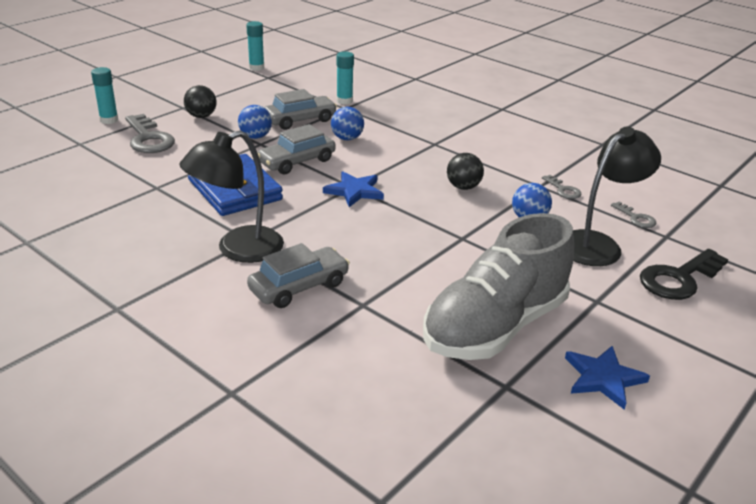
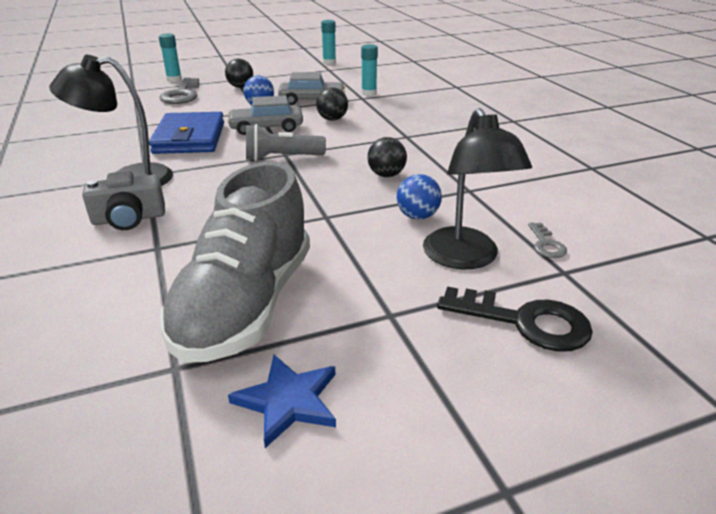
camera: 30 degrees right, 0 degrees up
(299, 287) = (129, 219): grey car -> grey camera
(347, 138) = (332, 119): blue ball -> black ball
(354, 191) = (282, 158): blue star -> grey flashlight
(495, 326) = (246, 305): grey shoe -> grey shoe turned 60 degrees counterclockwise
(563, 190) = (490, 199): grey key -> none
(598, 244) = (465, 258): black lamp -> black lamp turned 90 degrees clockwise
(679, 279) = (525, 322): black key -> black key turned 150 degrees counterclockwise

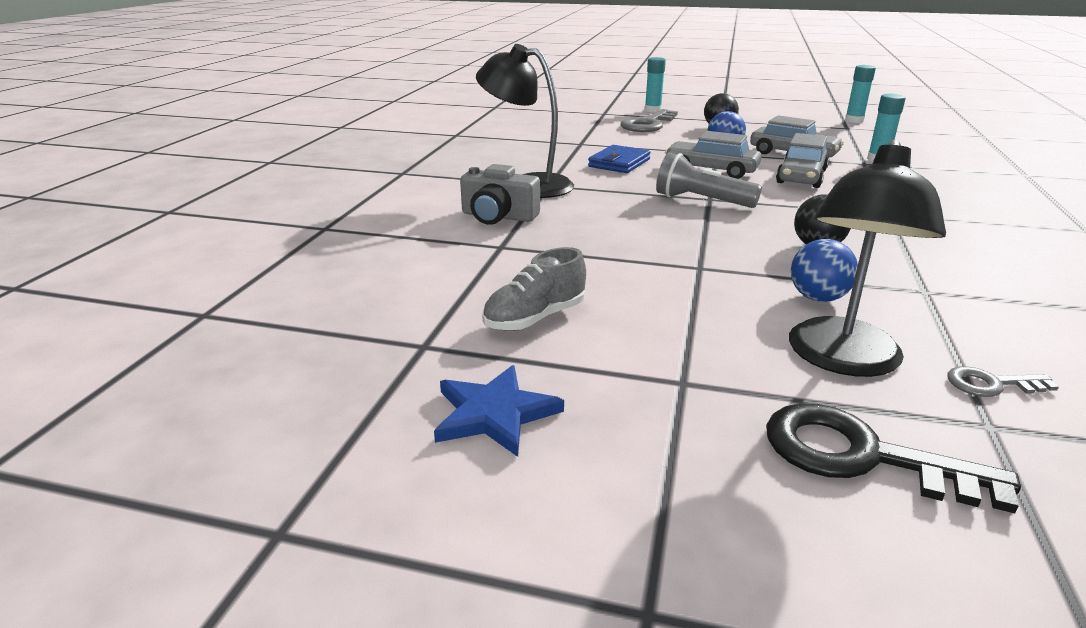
camera: 35 degrees right, 5 degrees down
(189, 138) = (619, 163): blue wallet -> blue wallet, size x0.63
(246, 305) = (535, 318): grey shoe -> grey shoe, size x0.47
(332, 119) = (801, 177): black ball -> grey car
(525, 322) = (862, 456): black key -> black key turned 150 degrees clockwise
(546, 244) = (991, 384): grey key -> grey key turned 60 degrees clockwise

